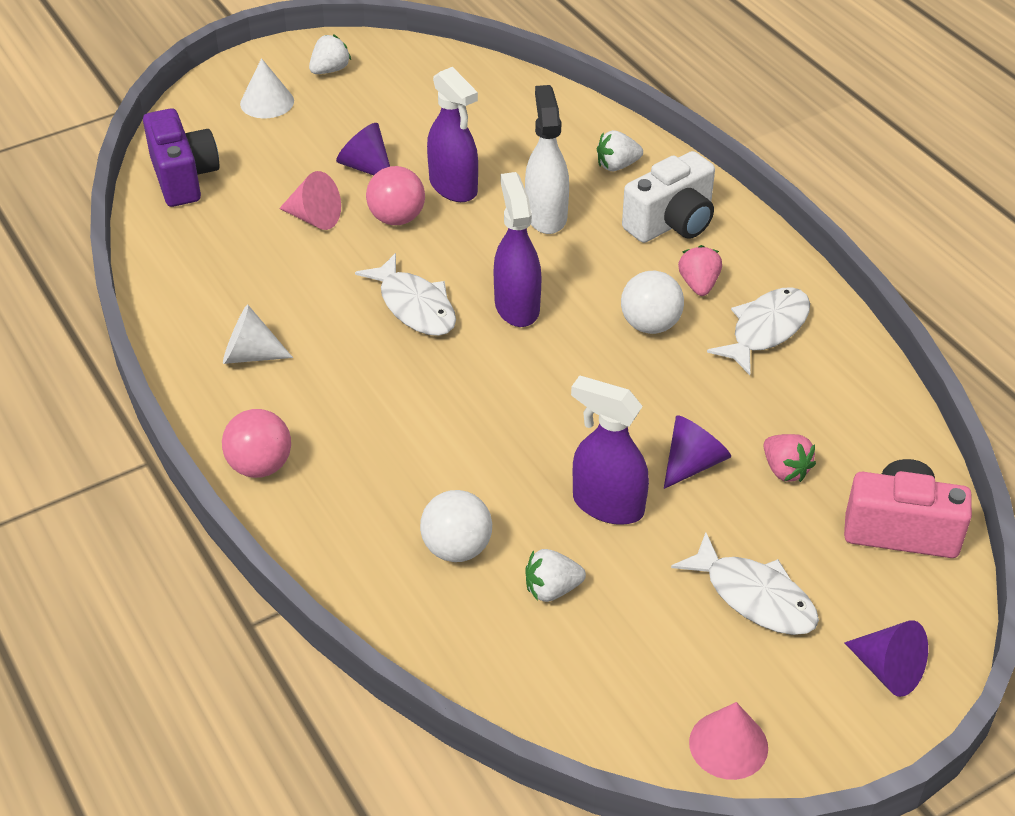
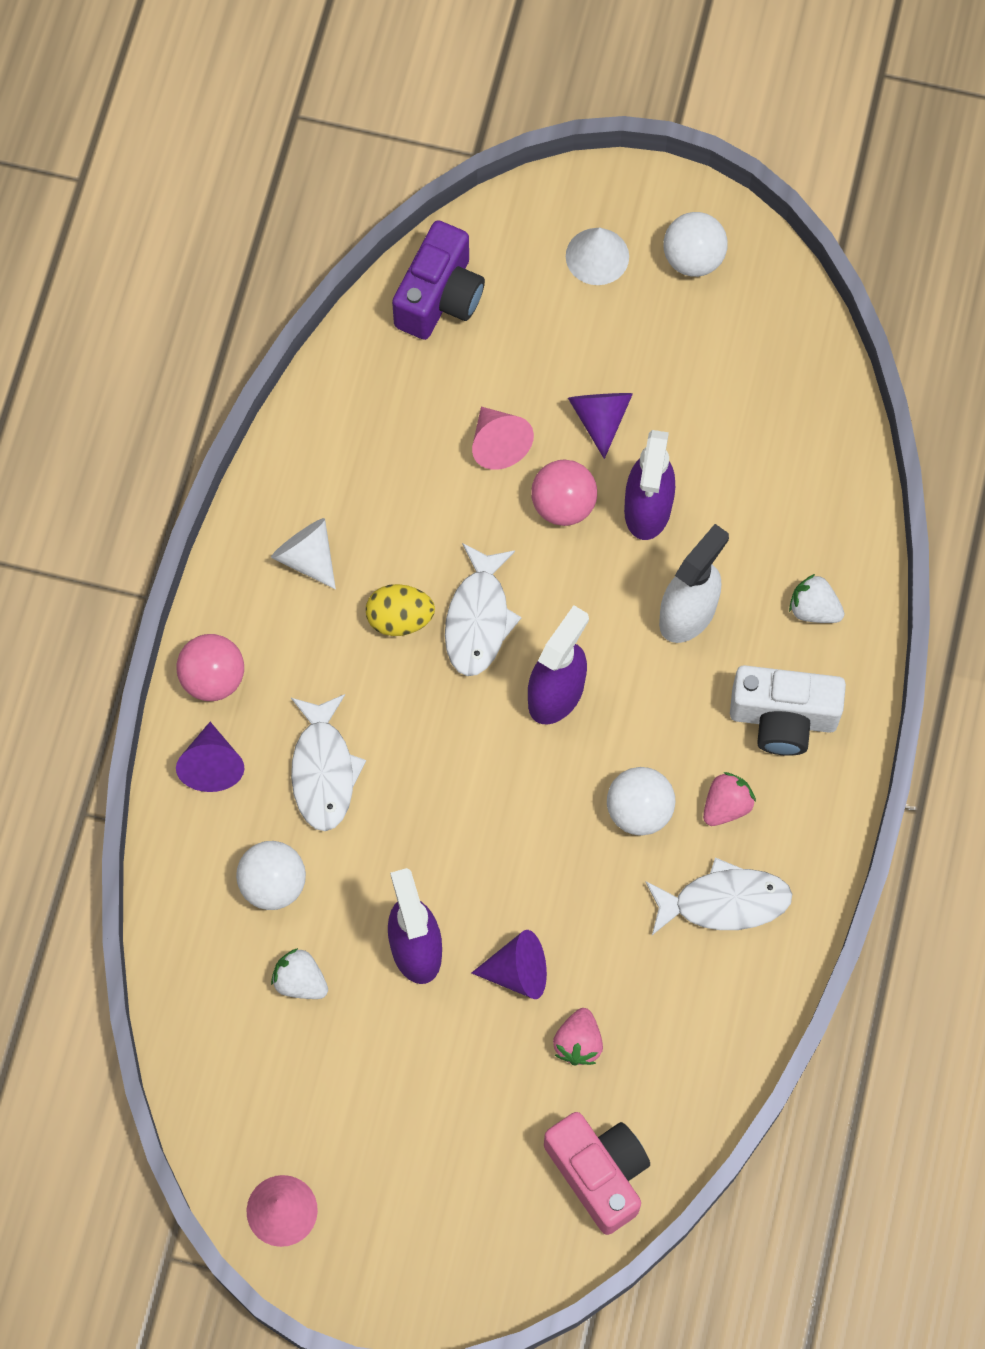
camera: 45 degrees right, 25 degrees up
(330, 70) = (693, 258): white strawberry -> white ball
(359, 342) = (400, 619): none -> yellow egg
(754, 596) = (429, 1122): white fish -> white fish (323, 770)
(888, 670) = (449, 1265): purple cone -> purple cone (212, 765)

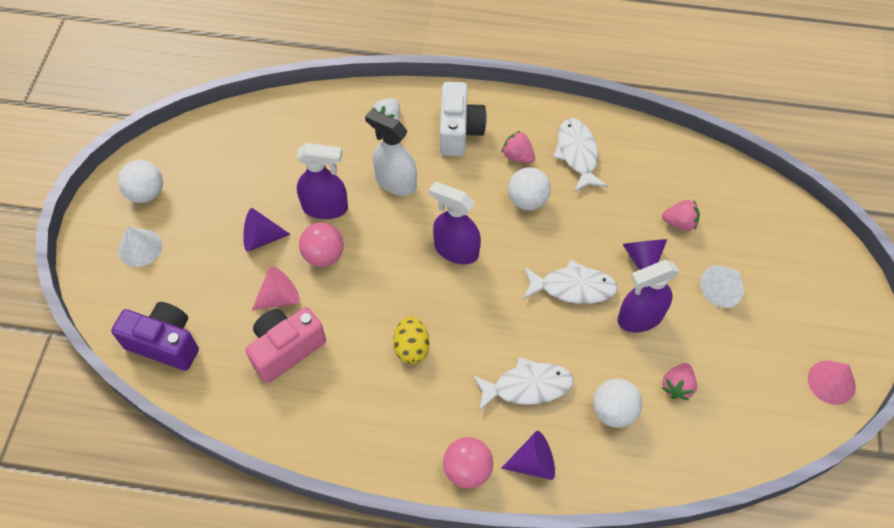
camera: 95 degrees left, 10 degrees down
(300, 981) = (677, 386): white strawberry -> pink strawberry
(307, 557) = (369, 413): white cone -> white cone (721, 290)
(478, 619) = (408, 299): white fish -> white fish (573, 287)
(599, 1173) = (755, 207): pink camera -> pink camera (286, 349)

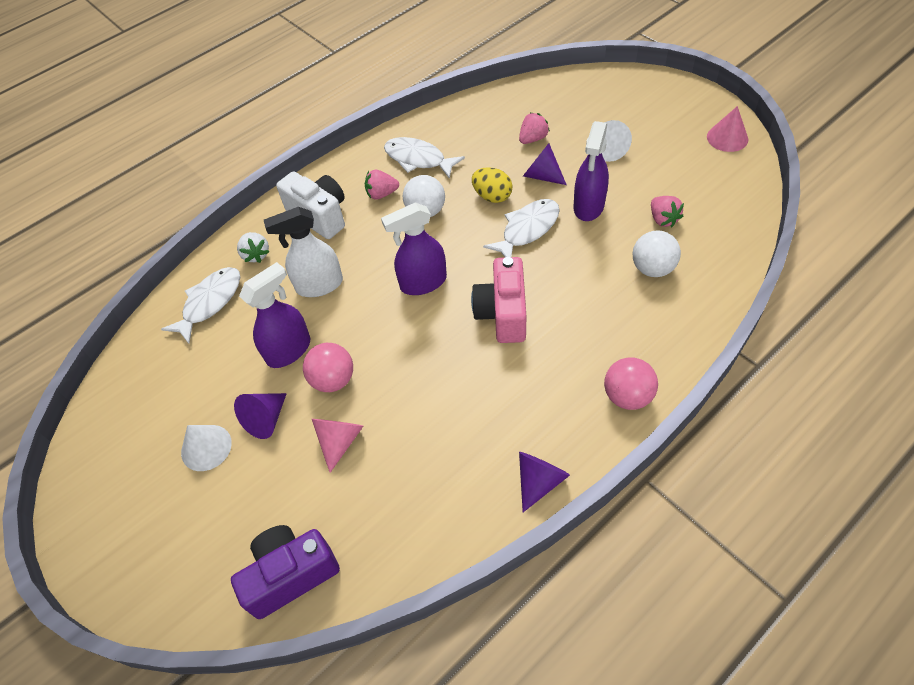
camera: 45 degrees left, 5 degrees down
(140, 248) = (165, 534): white cone -> white cone (206, 447)
(146, 193) = (113, 491): white ball -> none
(286, 349) = (396, 467): pink camera -> pink camera (502, 313)
(411, 348) = (482, 368): yellow egg -> yellow egg (492, 196)
(527, 386) = (586, 309): white fish -> white fish (210, 303)
(533, 462) = (656, 346): purple cone -> purple cone (539, 481)

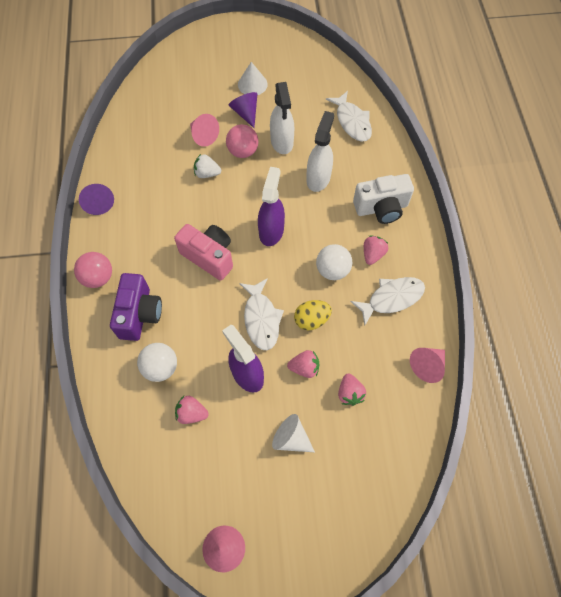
camera: 120 degrees right, 10 degrees up
(256, 255) = (374, 159): white strawberry -> white strawberry (207, 173)
(289, 350) = (282, 142): purple spray bottle -> white spray bottle
(291, 574) = (156, 88): purple camera -> purple camera (140, 314)
(461, 111) = (427, 366): none -> pink cone
(541, 175) = (304, 368): purple cone -> pink strawberry

